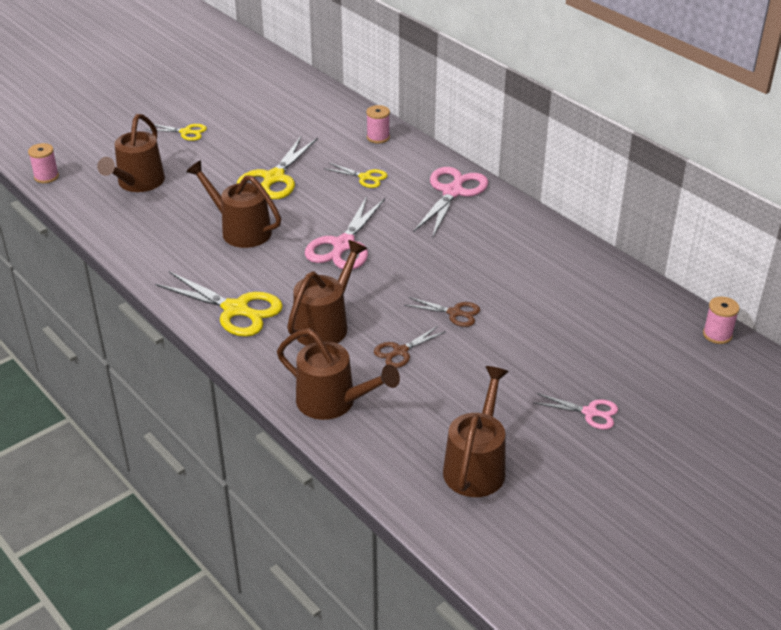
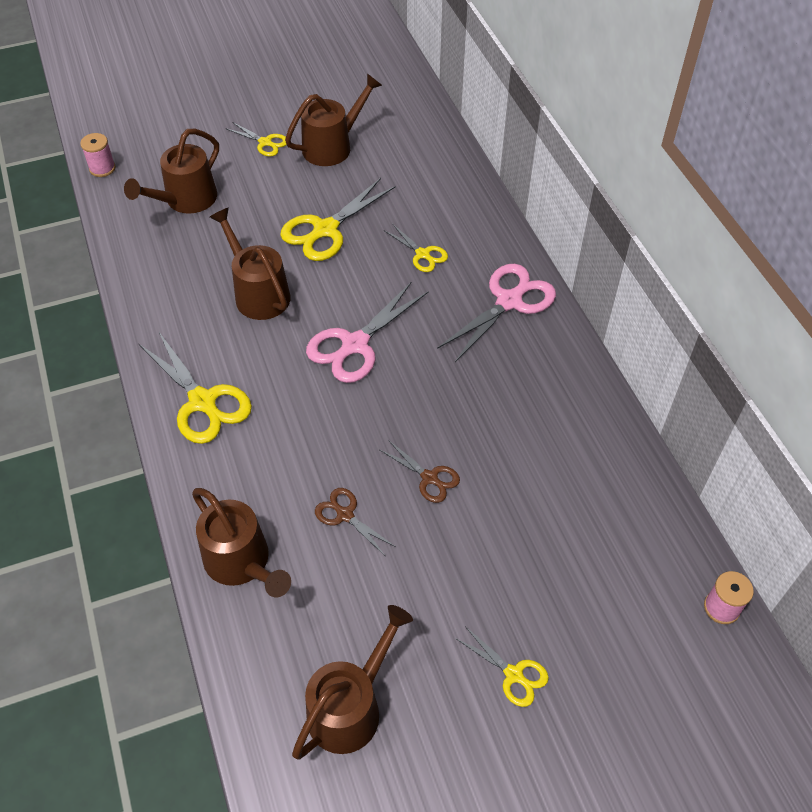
camera: 20 degrees right, 15 degrees up
(325, 324) = (284, 451): brown watering can -> brown watering can (333, 146)
(378, 137) = (463, 200): pink spool -> none
(400, 351) = (345, 514): brown scissors -> brown scissors turned 60 degrees clockwise
(590, 413) = (514, 675): pink scissors -> yellow scissors

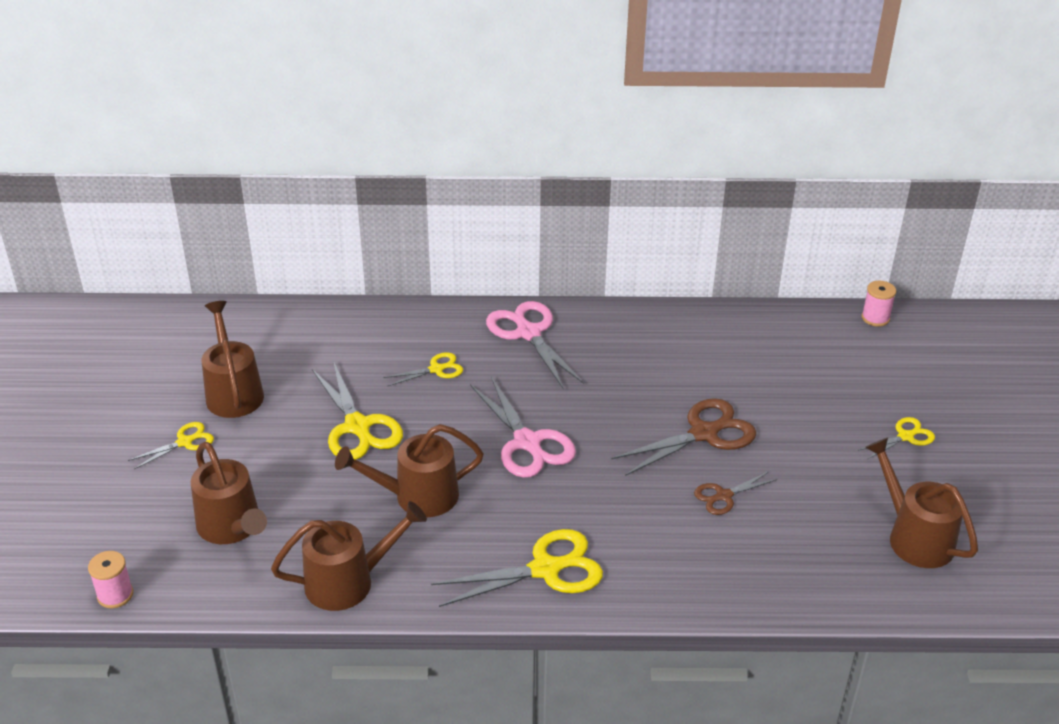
camera: 70 degrees left, 15 degrees down
(242, 563) = (753, 577): brown watering can -> brown watering can (349, 581)
(430, 478) = (704, 433): brown scissors -> brown scissors, size x1.82

